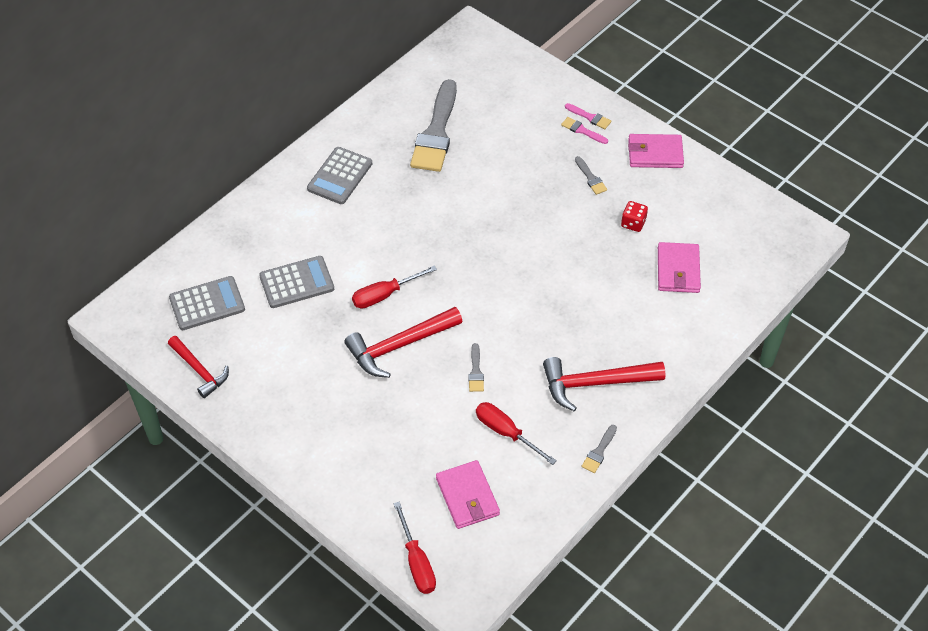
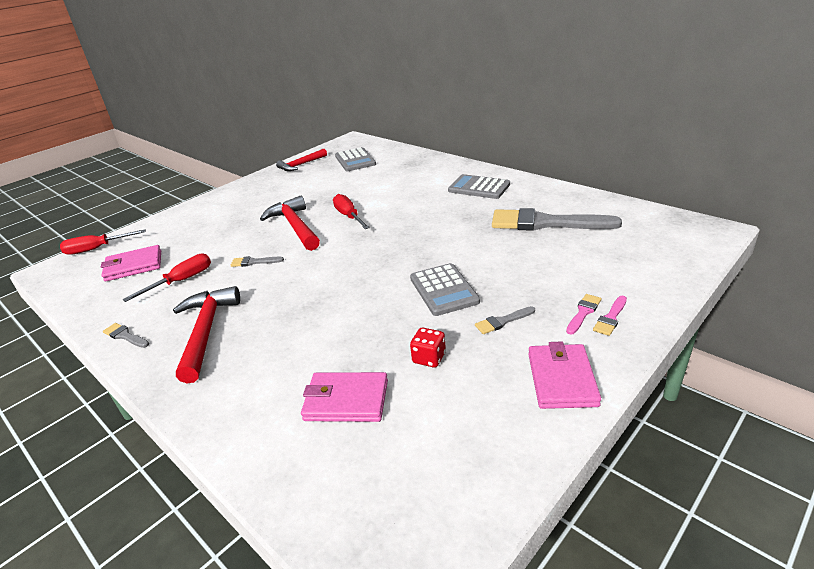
camera: 95 degrees right, 20 degrees down
(297, 282) = (368, 184): grey calculator -> grey calculator (443, 290)

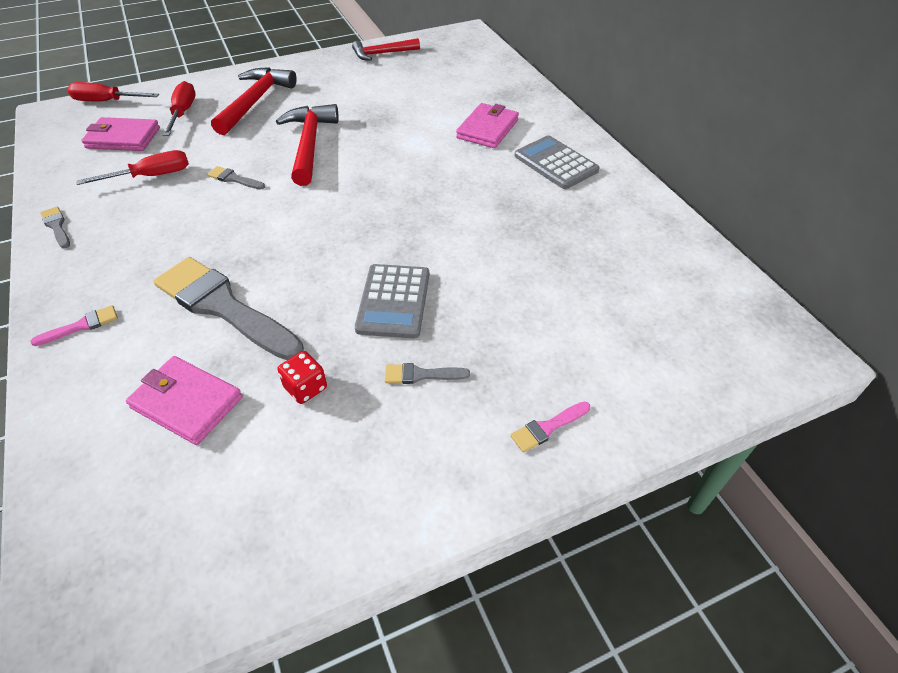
camera: 20 degrees right, 15 degrees up
(206, 332) = (127, 253): red hammer -> red hammer (255, 102)
(349, 216) = (375, 151): red screwdriver -> red screwdriver (183, 113)
(355, 160) = (446, 67): grey calculator -> none
(545, 223) = (590, 251): grey brush -> grey brush (223, 307)
(561, 379) = (419, 485): pink wallet -> pink wallet (487, 129)
(583, 312) = (522, 405): pink brush -> pink brush (81, 326)

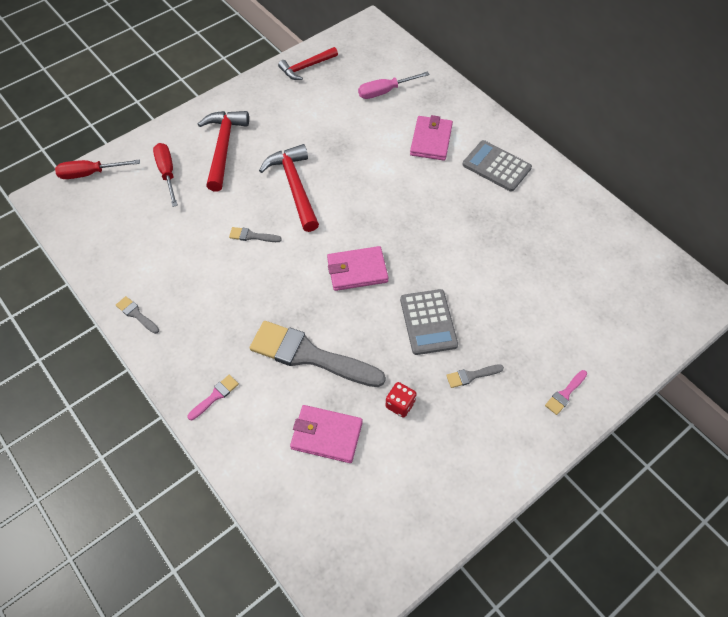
camera: 15 degrees left, 10 degrees up
(123, 138) = (132, 212): pink wallet -> pink wallet (357, 271)
(151, 176) = (182, 248): red screwdriver -> none
(456, 83) = (385, 91): none -> pink screwdriver

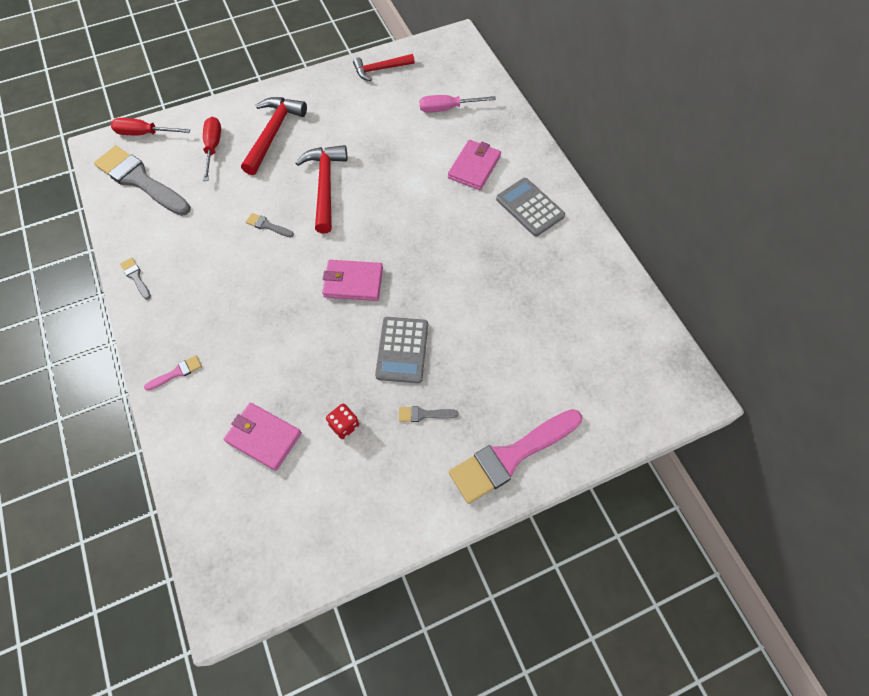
camera: 15 degrees right, 5 degrees up
(309, 355) = (277, 355): grey brush -> grey brush (140, 180)
(565, 394) = (510, 456): pink brush -> pink brush, size x2.41

